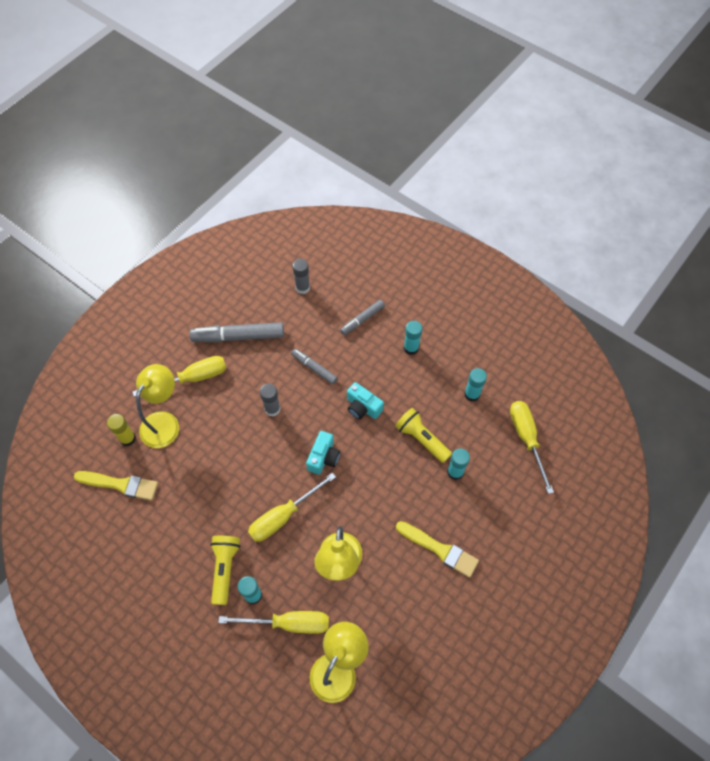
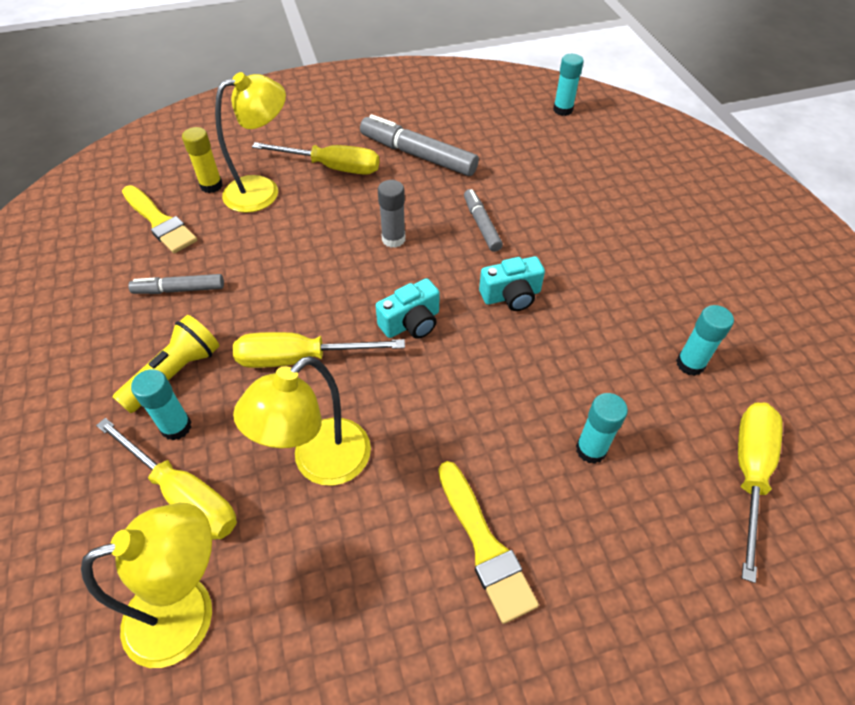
camera: 35 degrees right, 10 degrees down
(302, 288) = (533, 145): grey glue stick -> none
(362, 319) = (586, 206): grey marker -> grey marker (179, 290)
(362, 407) = (511, 296): turquoise camera -> turquoise camera turned 90 degrees counterclockwise
(411, 348) = (632, 266): turquoise glue stick -> turquoise glue stick (563, 110)
(421, 439) = (568, 377): yellow flashlight -> none

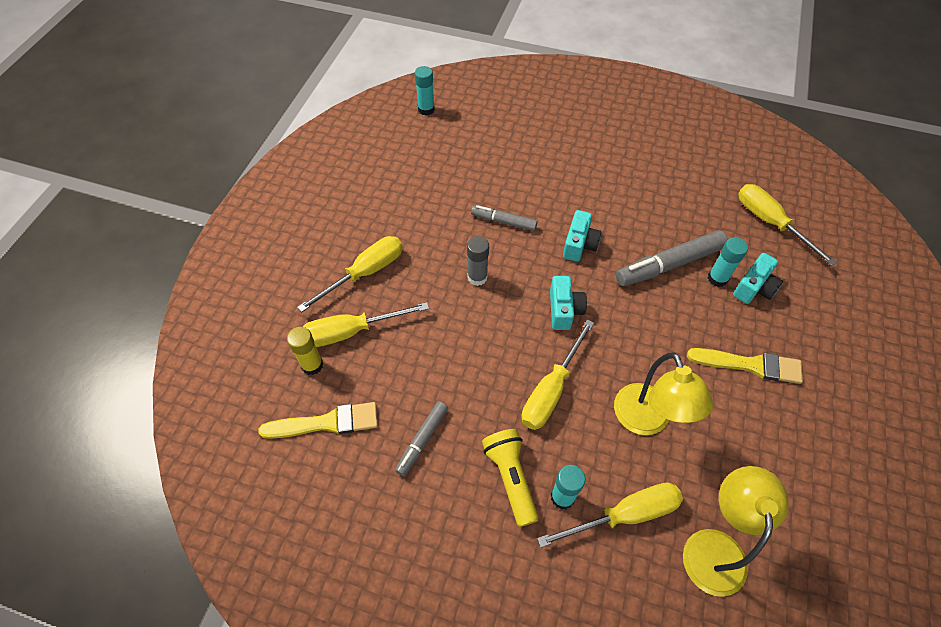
camera: 55 degrees left, 5 degrees up
(262, 190) = (351, 332): yellow lamp -> yellow screwdriver
(417, 155) = (399, 215): grey marker -> grey marker (669, 265)
(615, 499) = (754, 288): none -> turquoise camera
(690, 364) = (688, 197): turquoise glue stick -> none

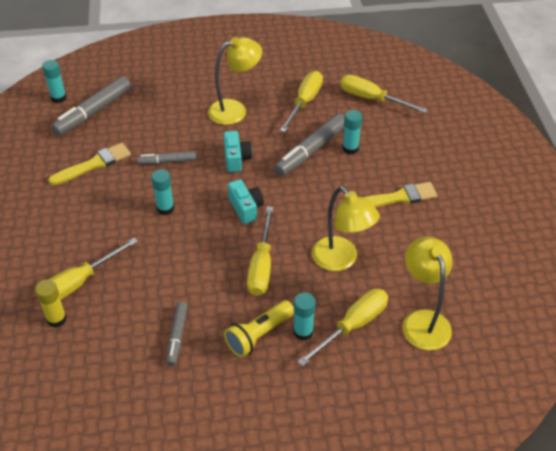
camera: 25 degrees left, 10 degrees down
(326, 423) = (90, 355): yellow brush -> yellow brush (93, 164)
(365, 273) = (68, 237): yellow screwdriver -> yellow screwdriver (304, 102)
(453, 137) = (93, 112): none -> grey marker
(477, 277) = (165, 208): grey glue stick -> turquoise glue stick
(510, 478) = (259, 335): yellow flashlight -> yellow flashlight turned 90 degrees counterclockwise
(603, 184) = (235, 110): none -> yellow lamp
(754, 288) = (379, 146): turquoise camera -> none

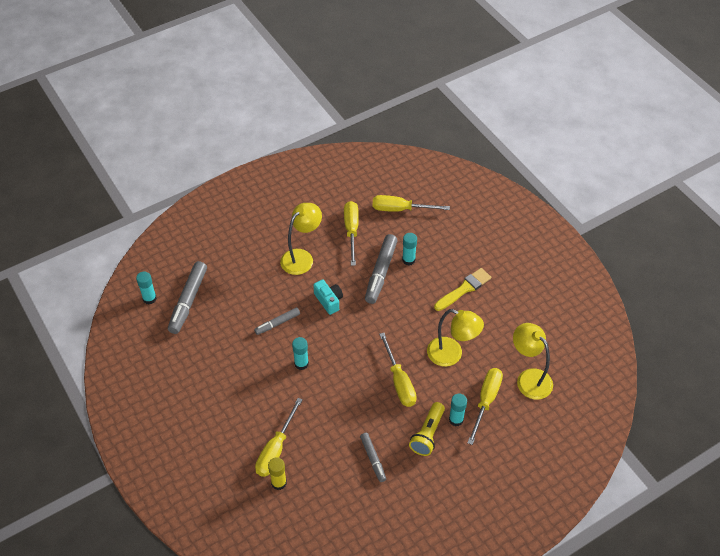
camera: 25 degrees left, 5 degrees up
(93, 164) = (220, 348): yellow brush -> none
(246, 208) = (361, 340): turquoise camera -> none

